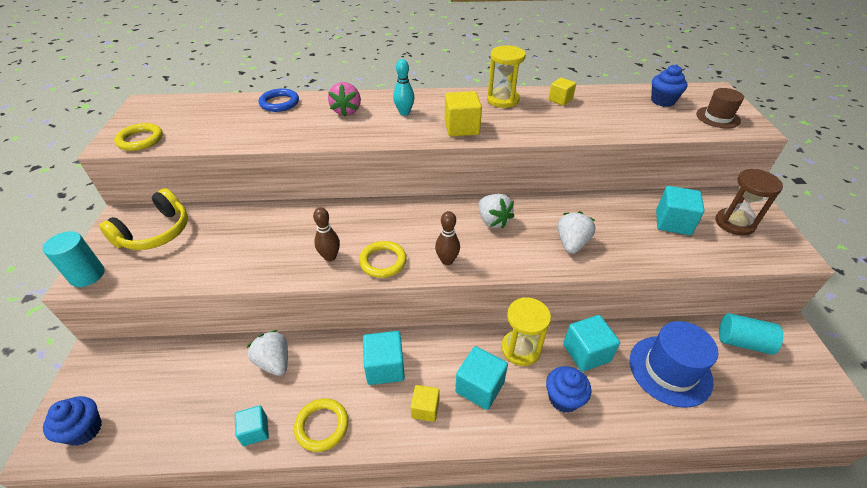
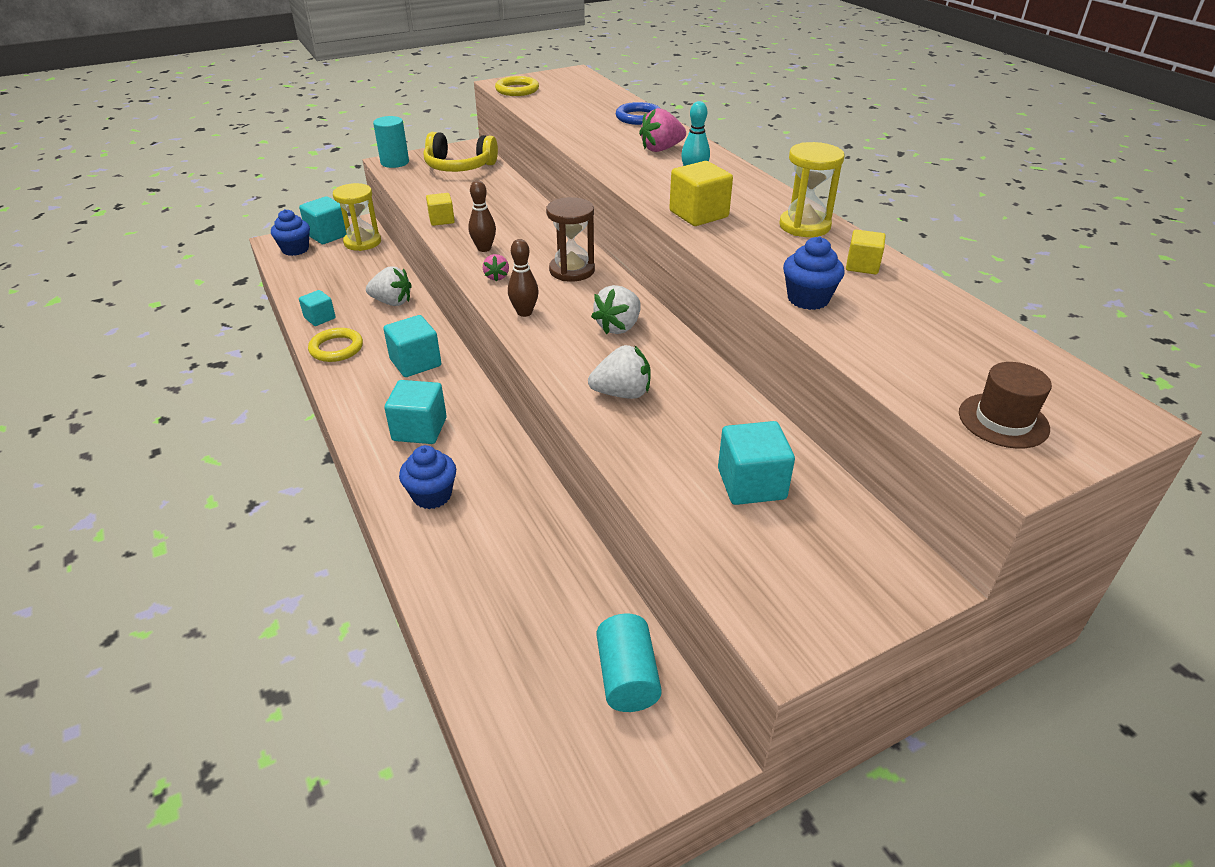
camera: 65 degrees right, 5 degrees down
(274, 362) = (392, 302): white strawberry -> white strawberry turned 75 degrees clockwise
(383, 261) = (497, 277): yellow ring -> pink strawberry
(425, 409) = (377, 400): yellow cube -> yellow cube (441, 220)
(520, 349) = (488, 448): yellow hourglass -> yellow hourglass (362, 242)
(586, 353) = (511, 504): turquoise cube -> turquoise cube (328, 235)
(662, 101) = (988, 356): blue cupcake -> blue cupcake (808, 299)
(670, 370) = (523, 590): blue hat -> none
(734, 223) = (814, 558): brown hourglass -> brown hourglass (572, 270)

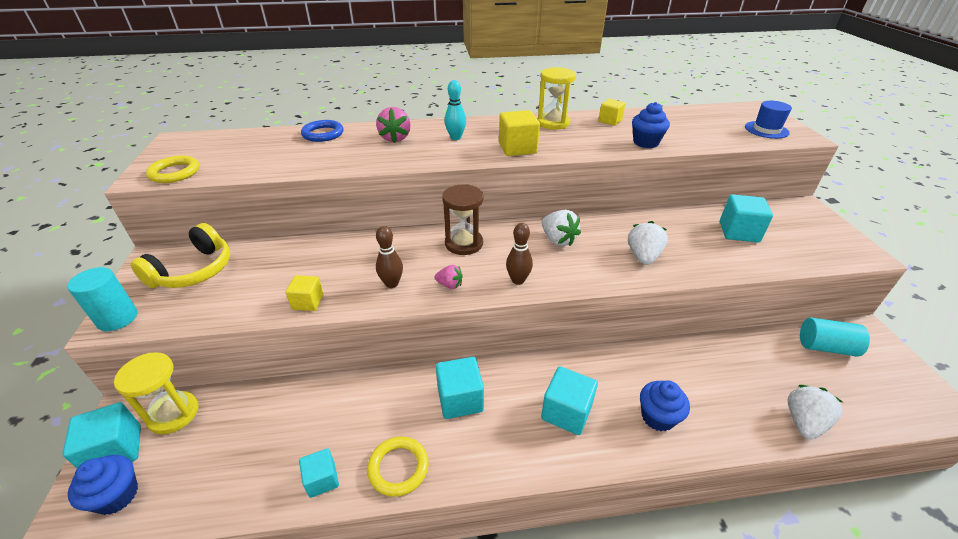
camera: 70 degrees left, 0 degrees up
(392, 302) = (335, 403): white strawberry -> white strawberry (803, 422)
(1003, 420) = (766, 130): brown hat -> blue hat

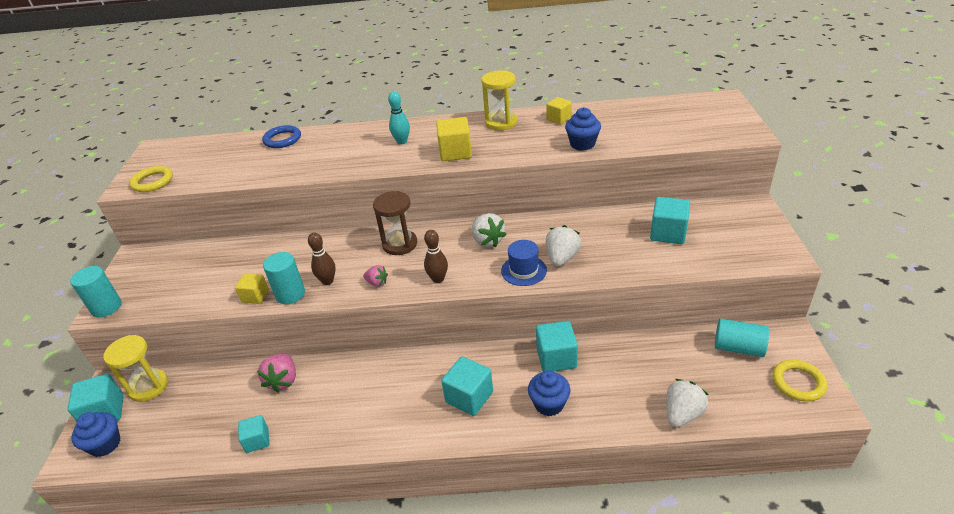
camera: 10 degrees right, 0 degrees up
(194, 271) = (167, 267): yellow headphones -> none
(350, 299) = (290, 294): none -> turquoise cylinder
(395, 138) = (346, 143): pink strawberry -> pink strawberry (283, 381)
(398, 468) = (318, 434): yellow ring -> yellow ring (798, 383)
(460, 399) = (380, 383): turquoise cube -> turquoise cube (556, 358)
(766, 130) = (715, 126): blue hat -> blue hat (523, 270)

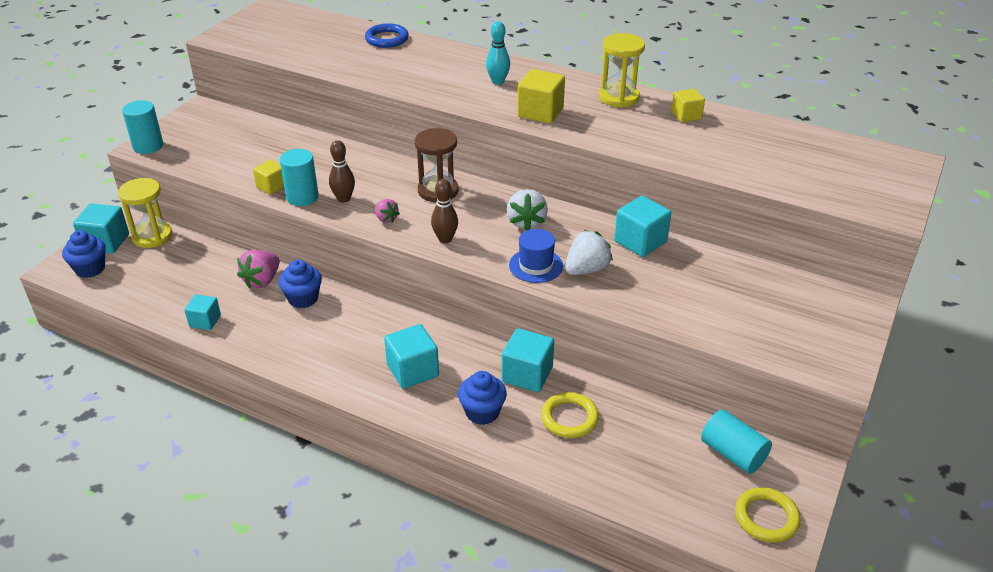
camera: 25 degrees right, 0 degrees up
(152, 182) = (242, 40): yellow ring -> yellow ring (569, 418)
(582, 144) = (683, 152): blue cupcake -> blue cupcake (303, 299)
(668, 233) = (727, 292): turquoise cube -> turquoise cube (640, 242)
(682, 414) = (608, 484): white strawberry -> none

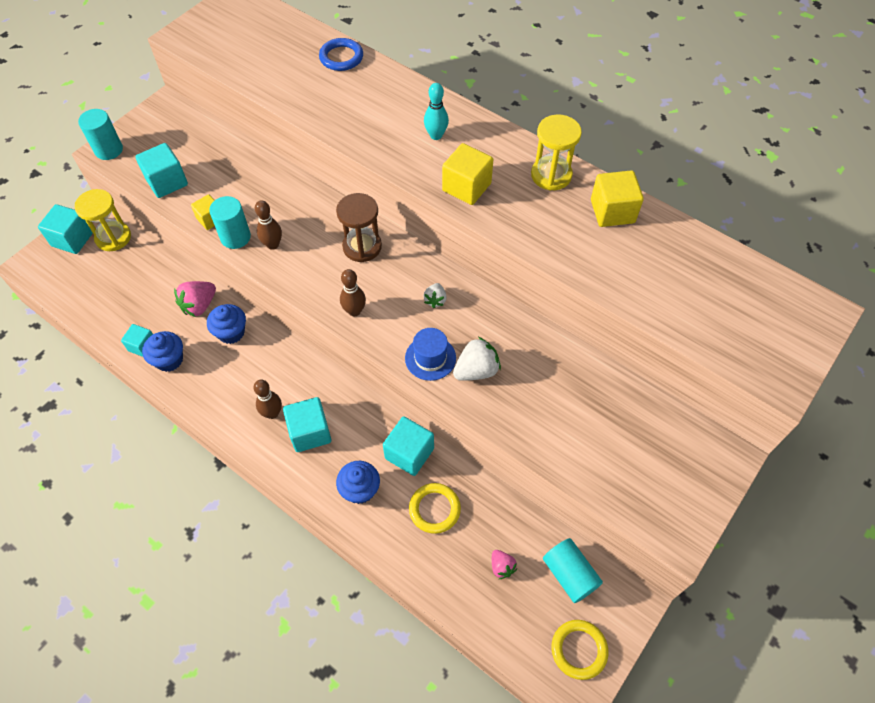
camera: 10 degrees right, 20 degrees up
(90, 269) = (55, 269): blue cupcake -> blue cupcake (169, 360)
(366, 360) = (272, 413): none -> brown bowling pin
(386, 219) = (306, 276): pink strawberry -> pink strawberry (502, 567)
(526, 222) = (435, 300): white strawberry -> white strawberry, size x0.60
(640, 242) = (537, 342): turquoise cube -> turquoise cube (167, 182)
(686, 115) = (612, 211): yellow cube -> yellow cube, size x1.58

